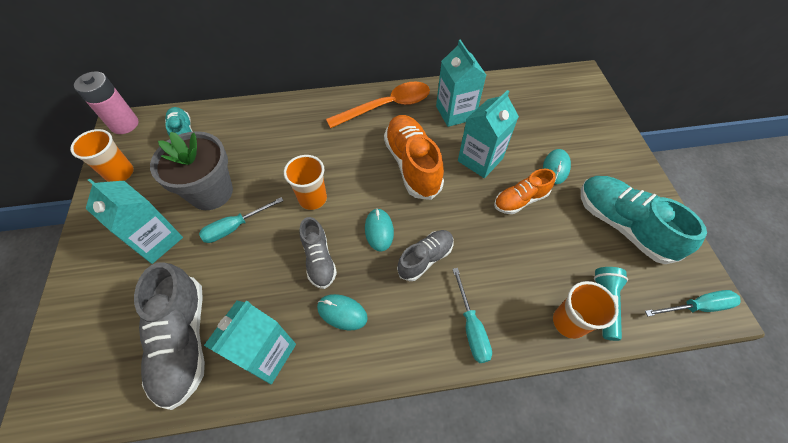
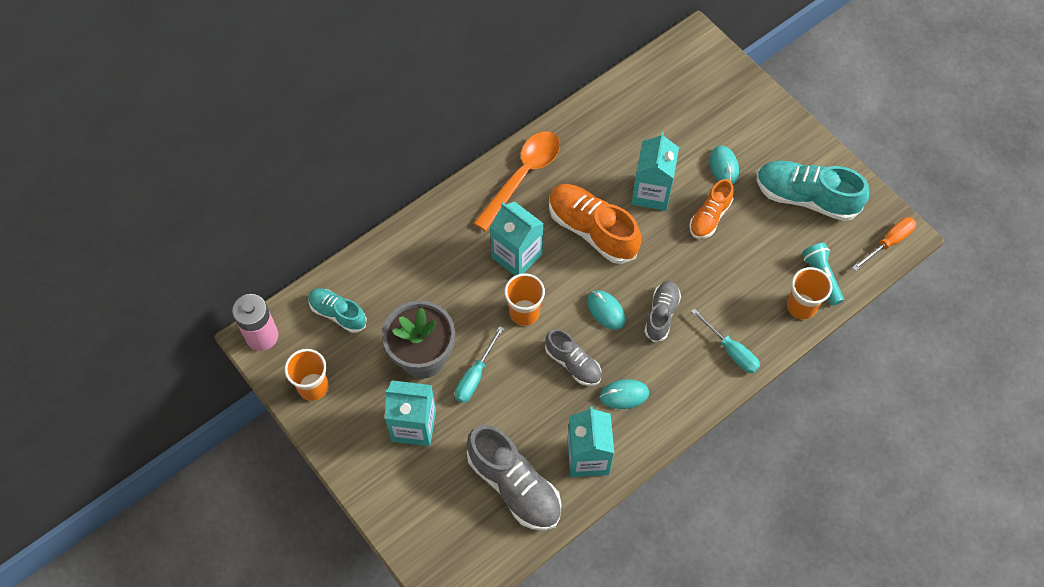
camera: 30 degrees left, 5 degrees up
(455, 113) = (596, 149): turquoise carton -> turquoise carton (517, 256)
(696, 307) = (889, 242): turquoise screwdriver -> orange screwdriver

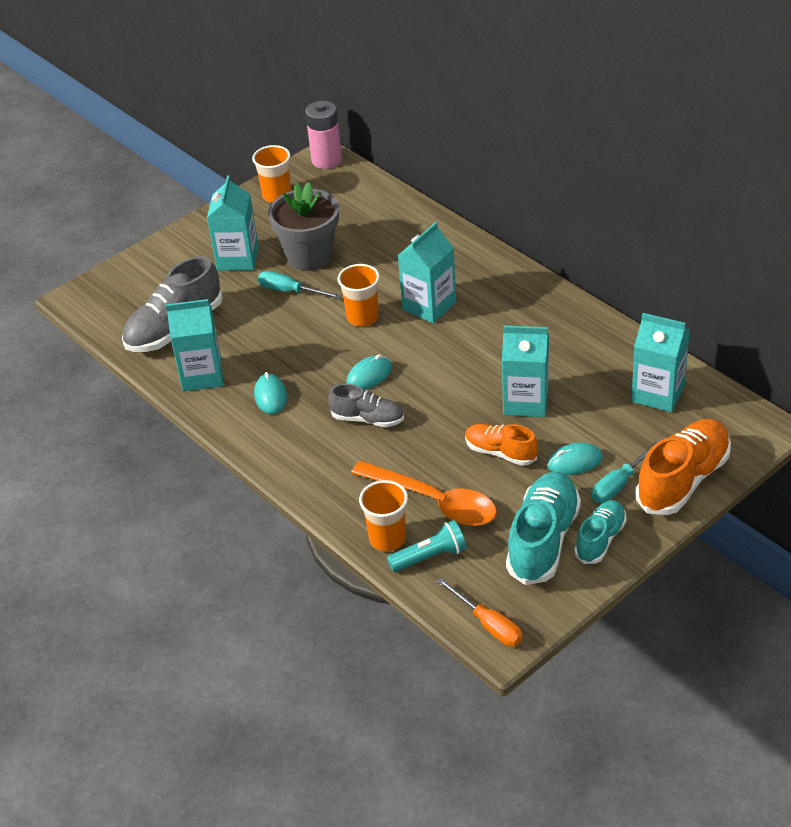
camera: 90 degrees right, 20 degrees down
(338, 313) = (352, 199): turquoise shoe -> turquoise shoe (600, 539)
(523, 175) = (530, 301): orange spoon -> orange spoon (435, 502)
(573, 363) = (305, 356): grey shoe -> none
(592, 230) = (468, 358): orange shoe -> orange shoe (683, 480)
(651, 100) = (658, 393): none -> turquoise carton
(731, 350) = (326, 478): turquoise screwdriver -> turquoise screwdriver (619, 484)

